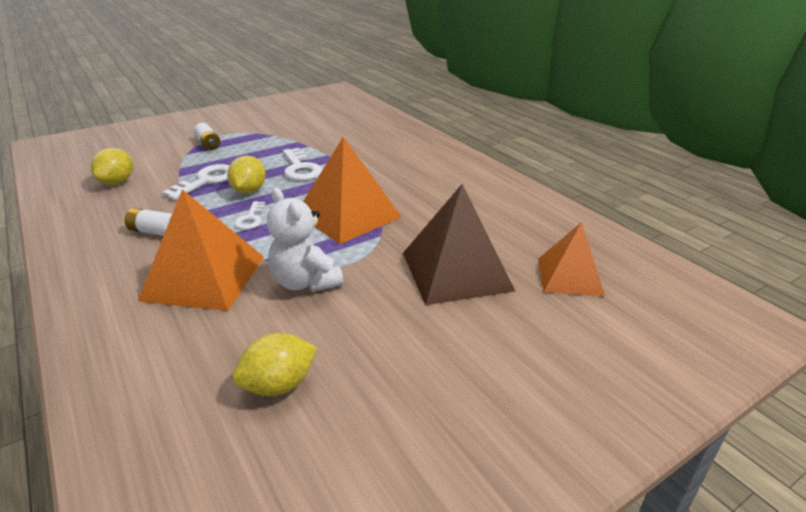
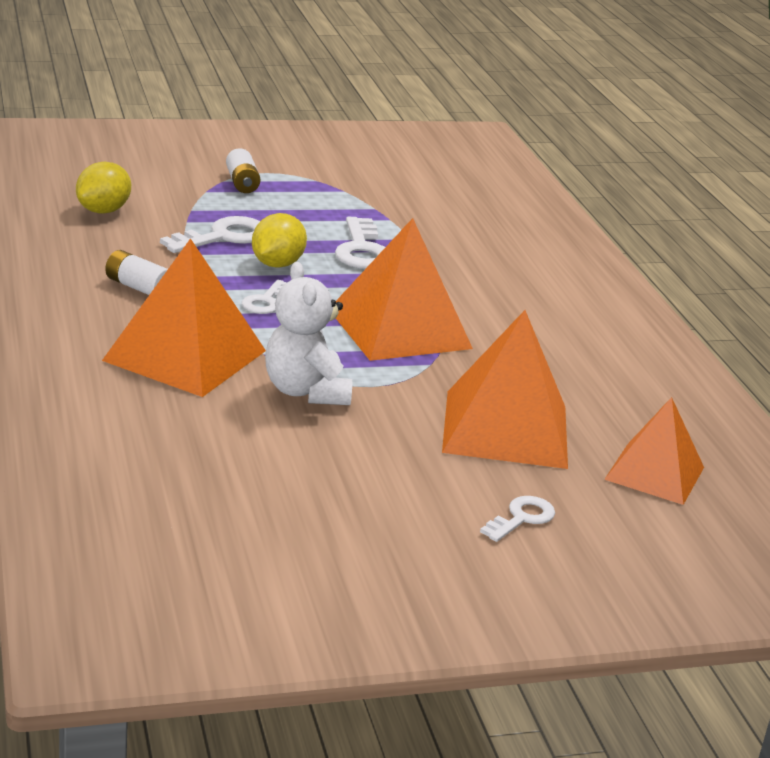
camera: 15 degrees right, 5 degrees down
(279, 385) = (234, 479): yellow lemon -> none
(456, 271) = (505, 428): brown pyramid -> orange pyramid
(512, 346) = (521, 518): none -> white key

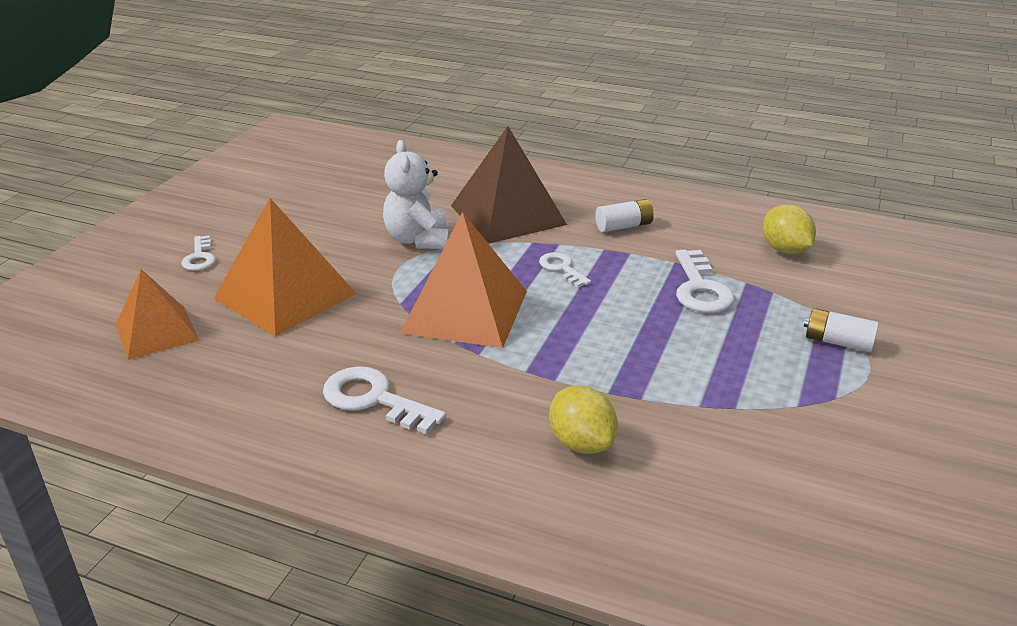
camera: 130 degrees right, 5 degrees up
(185, 355) = (507, 215): orange pyramid -> brown pyramid
(277, 264) = (627, 296): yellow lemon -> yellow lemon (581, 443)
(306, 391) = (418, 240): white teddy bear -> white teddy bear turned 120 degrees counterclockwise
(362, 250) = (629, 353): white key -> white key (374, 399)

